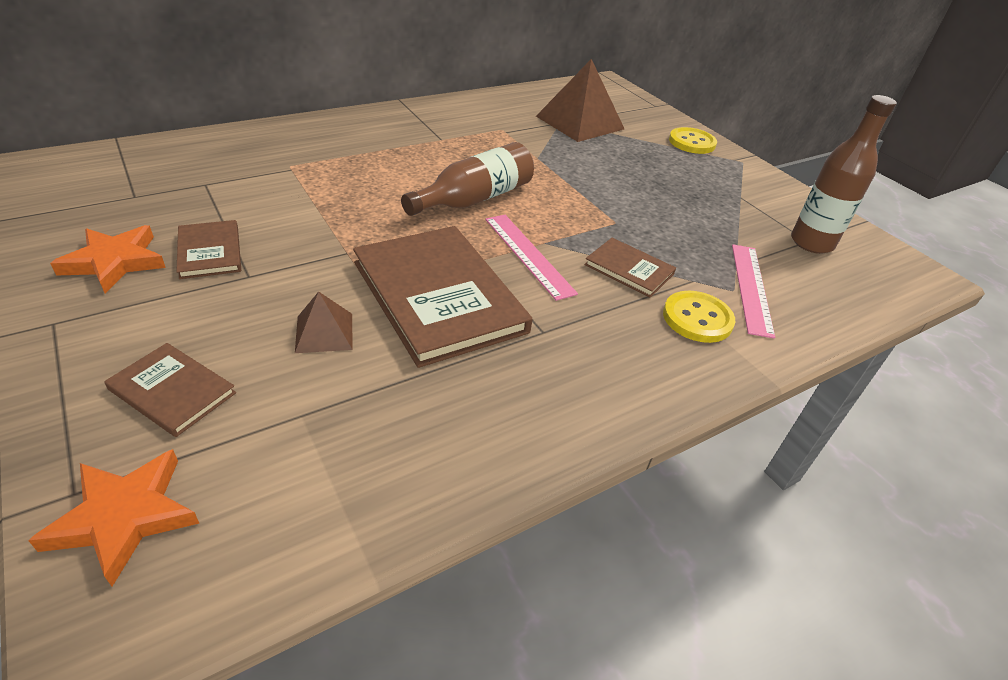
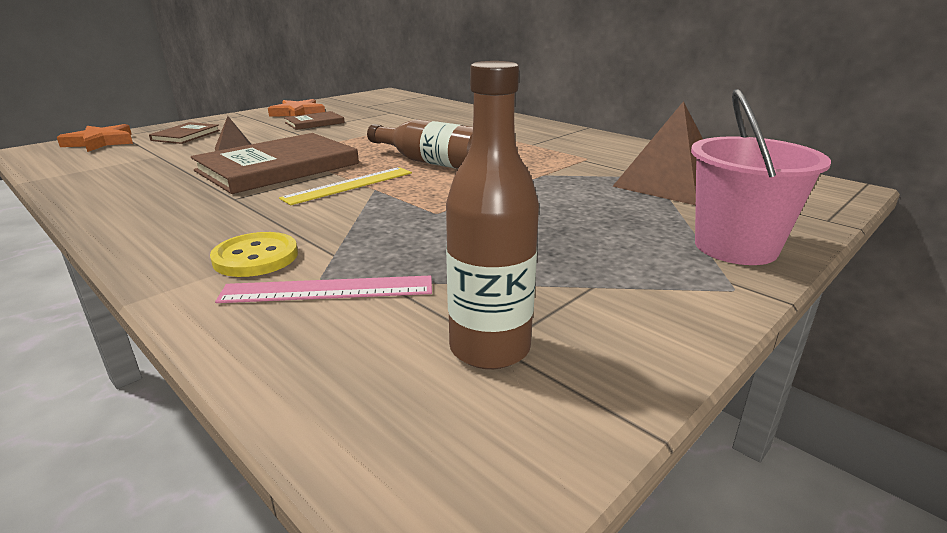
camera: 80 degrees right, 15 degrees down
(528, 255) = (349, 185): pink ruler -> yellow ruler
(629, 269) = (342, 222): brown book -> none
(692, 142) = (735, 247): yellow button -> pink bucket

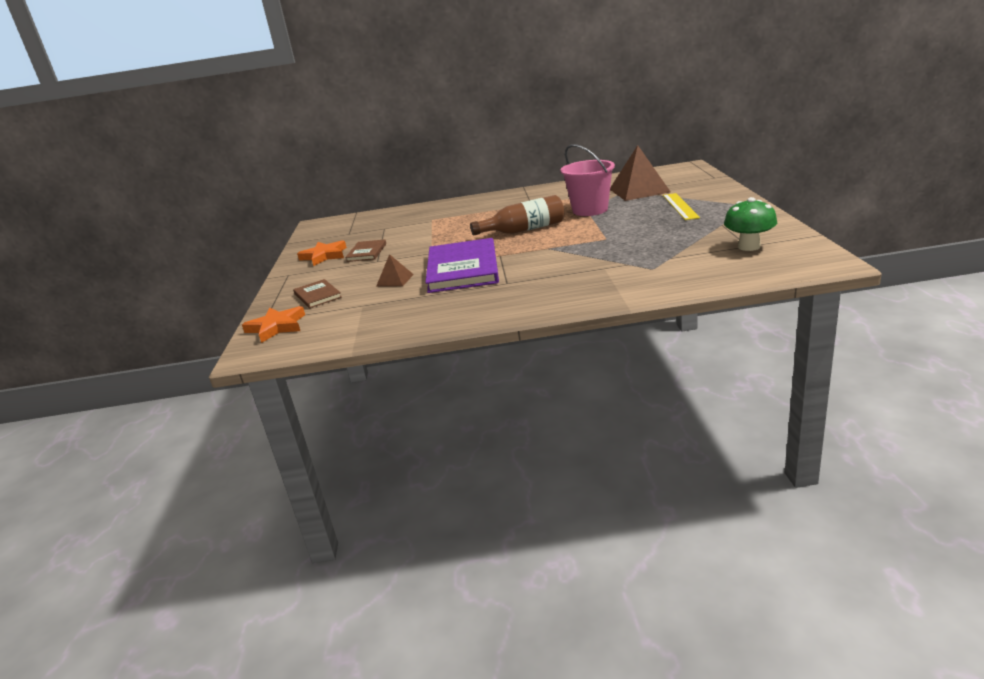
camera: 45 degrees left, 0 degrees up
(255, 257) = (609, 280): yellow button -> none
(278, 167) = (463, 269): brown book -> purple book
(327, 290) = (667, 267): pink ruler -> none
(349, 185) = (531, 253): yellow ruler -> yellow ruler (680, 206)
(489, 348) = (749, 247): brown bottle -> green mushroom
(735, 247) = (718, 196): pink bucket -> pink bucket (590, 210)

